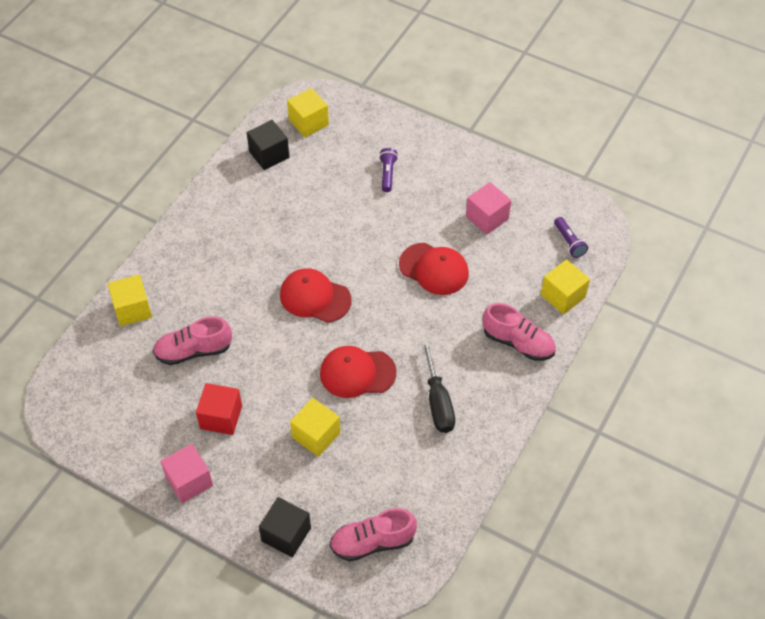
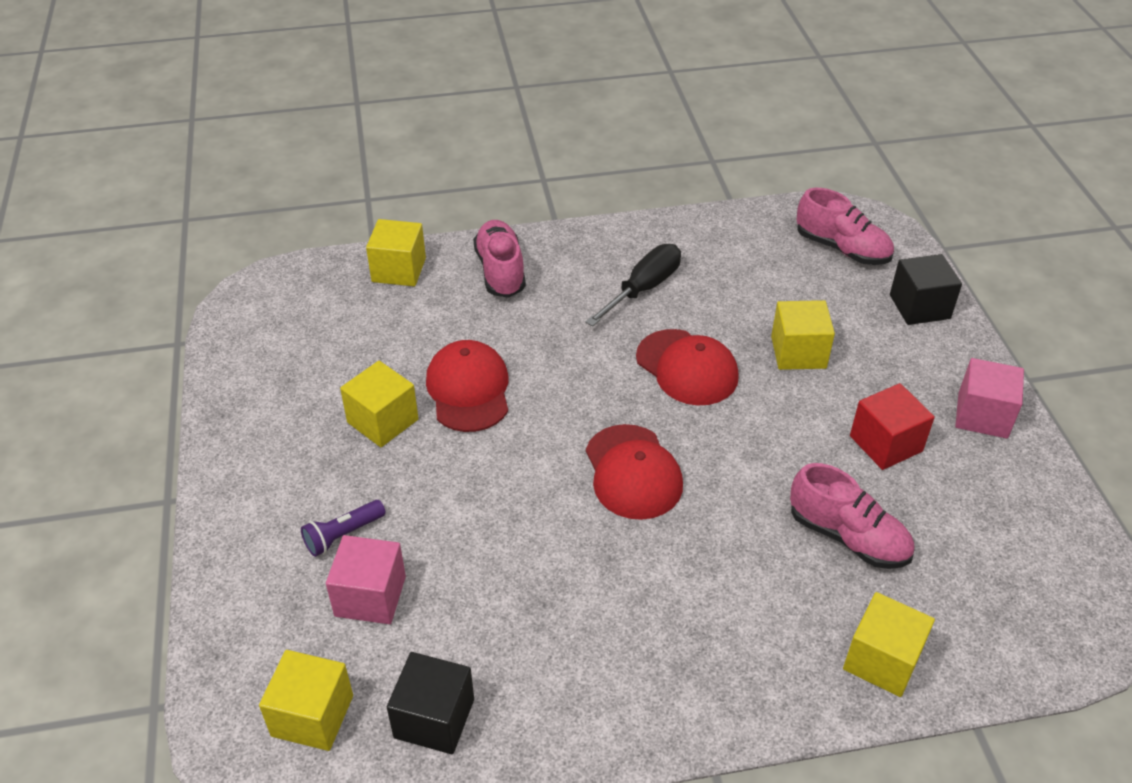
camera: 130 degrees left, 10 degrees down
(445, 224) = (382, 421): none -> yellow cube
(487, 218) = (334, 388): pink cube -> pink cube (370, 596)
(569, 242) = (309, 301): purple flashlight -> none

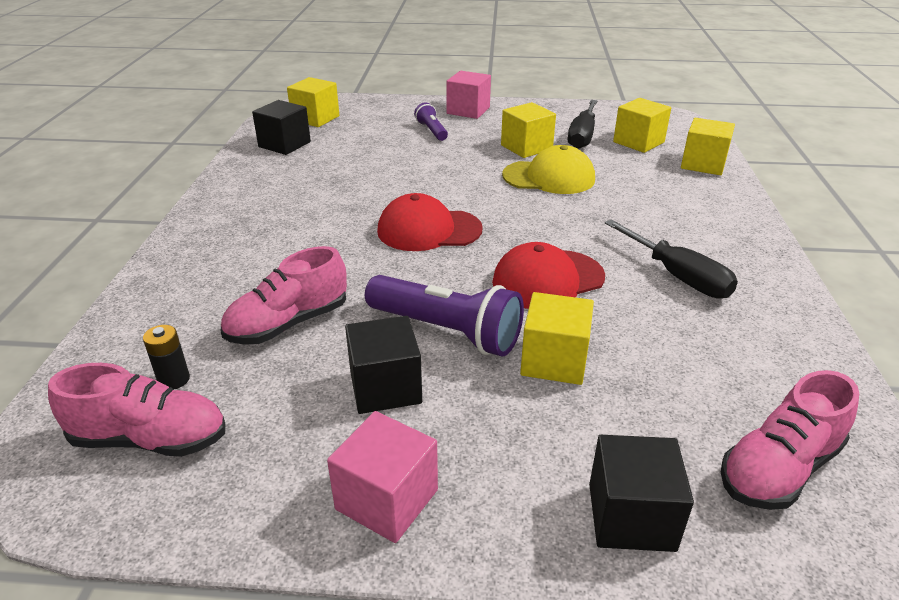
camera: 105 degrees right, 10 degrees down
(334, 371) = (582, 136): none -> black screwdriver
(370, 596) = (380, 135): pink cube -> pink cube (468, 110)
(468, 389) = (549, 177): red cap -> yellow cap
(500, 271) = (704, 205): pink shoe -> pink shoe (150, 439)
(797, 421) = (447, 331): none -> purple flashlight
(882, 660) = (161, 306): yellow cube -> yellow cube (638, 142)
(886, 443) = (385, 387): red cube -> black cube
(964, 590) = (174, 380): none -> black battery

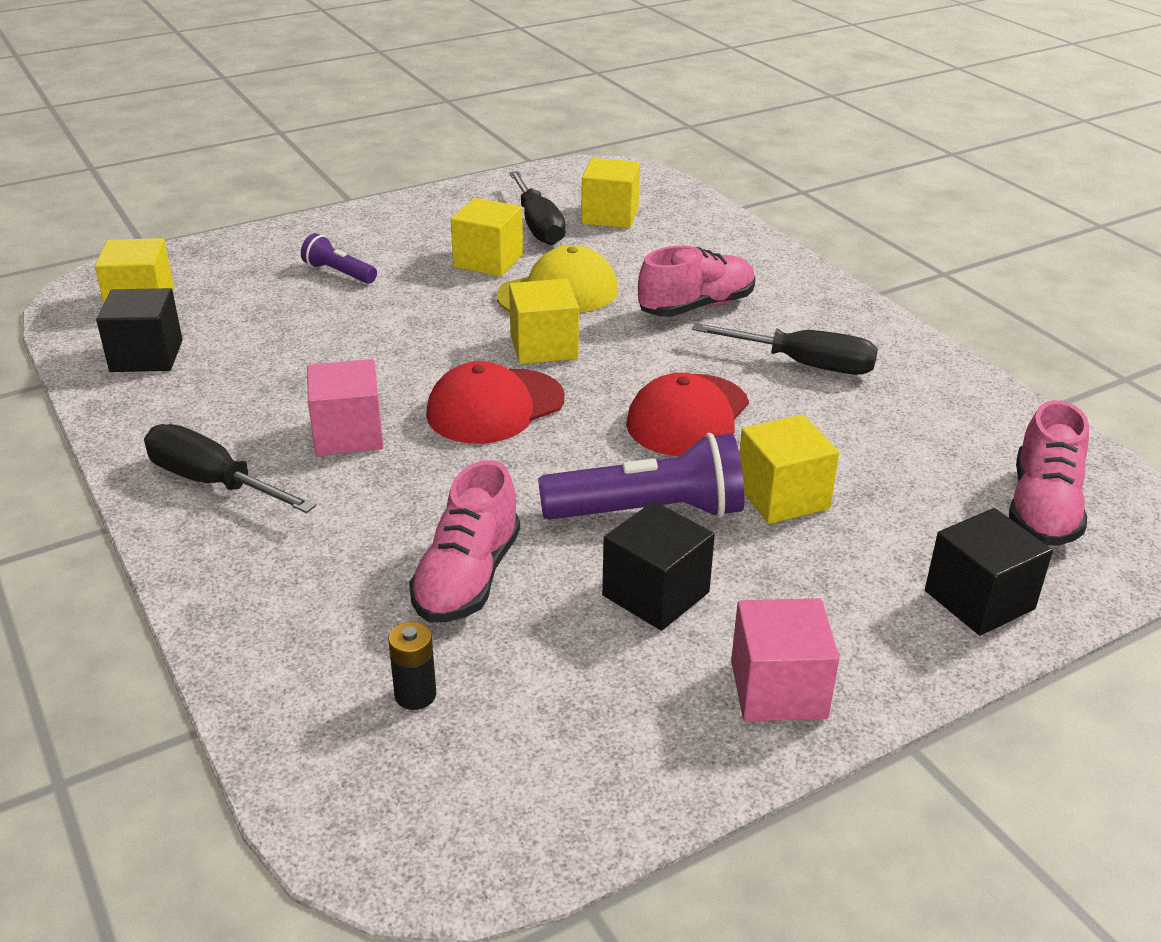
camera: 35 degrees left, 0 degrees up
(150, 439) = (475, 762): pink shoe -> pink shoe (696, 307)
(232, 217) = (213, 482): none -> black screwdriver
(468, 110) = (353, 229): pink cube -> pink cube (348, 434)
(703, 164) = (705, 224): yellow cube -> yellow cube (543, 346)

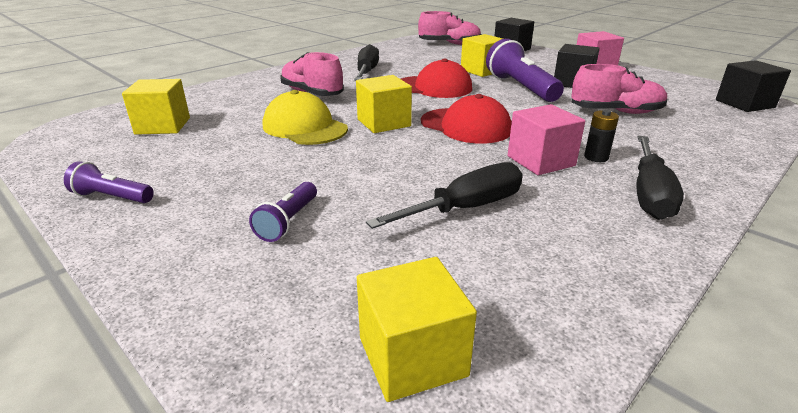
camera: 105 degrees left, 5 degrees down
(146, 356) = (529, 295): black cube -> black cube (744, 104)
(415, 695) = (697, 110): black battery -> black battery (596, 157)
(443, 205) = (112, 197): none -> purple flashlight
(488, 261) = (252, 157): yellow cube -> none
(538, 226) = (178, 148): black screwdriver -> black screwdriver (465, 208)

